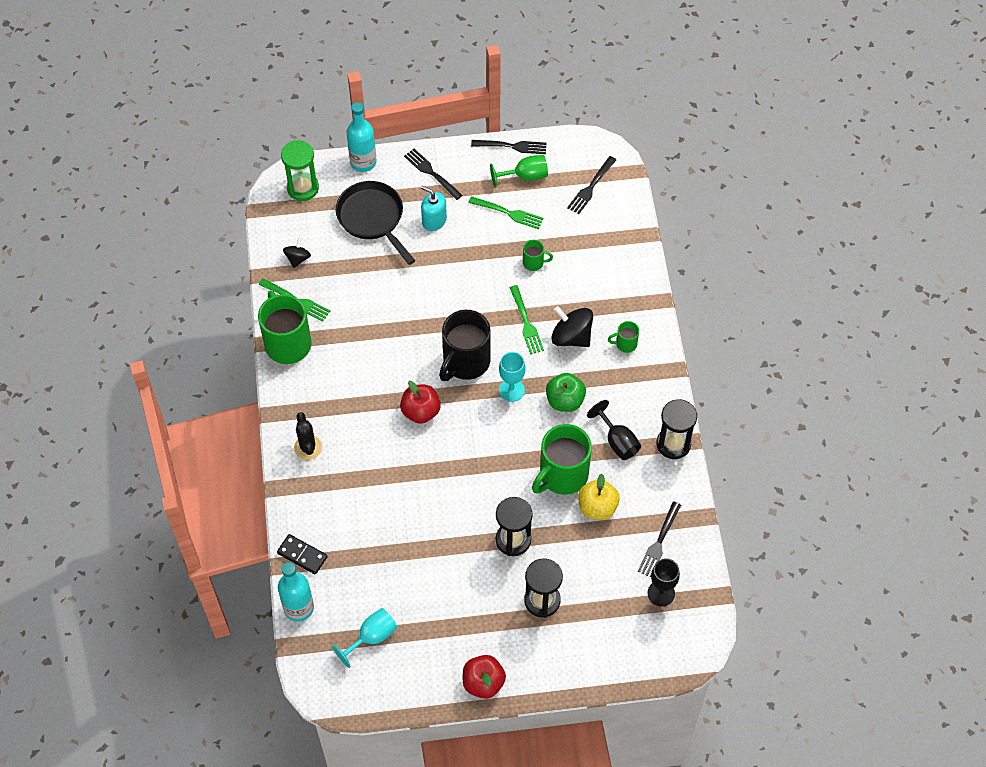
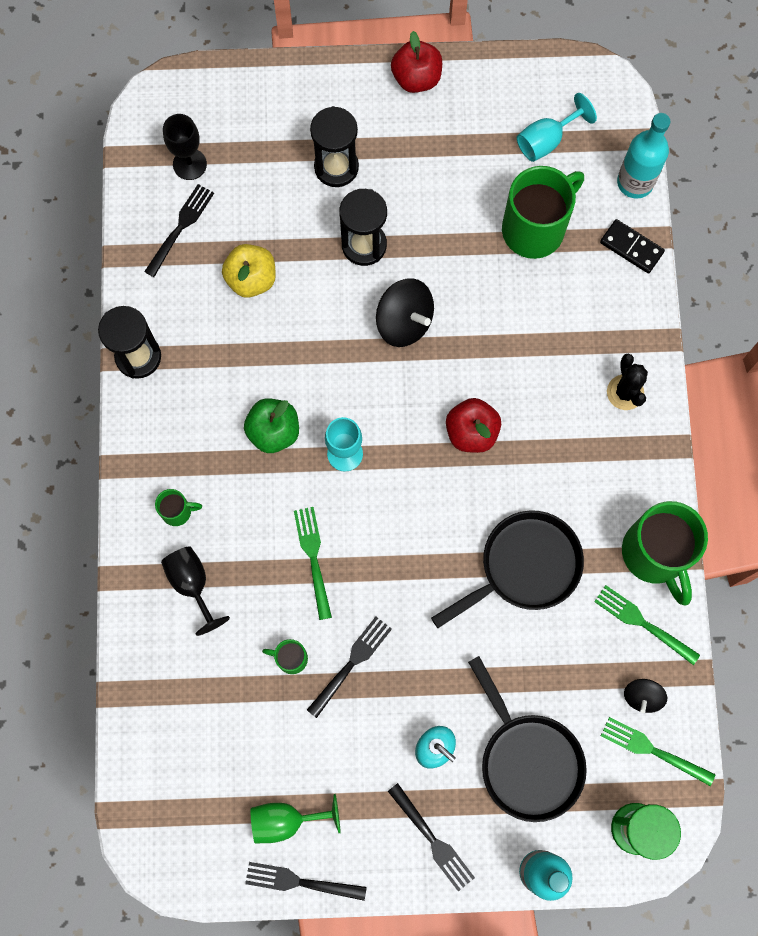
camera: 175 degrees left, 15 degrees up
(379, 328) = (524, 566): none -> black pan
(465, 362) = (405, 502): black mug -> none
(508, 213) = (320, 752): green fork -> green fork (654, 750)
(562, 475) = (291, 325): green mug -> green mug (535, 228)
(571, 337) = (252, 529): black spinning top -> black spinning top (404, 322)
(591, 187) = (186, 790): black fork -> black fork (351, 664)
(617, 441) = (212, 367): black goblet -> black goblet (192, 584)

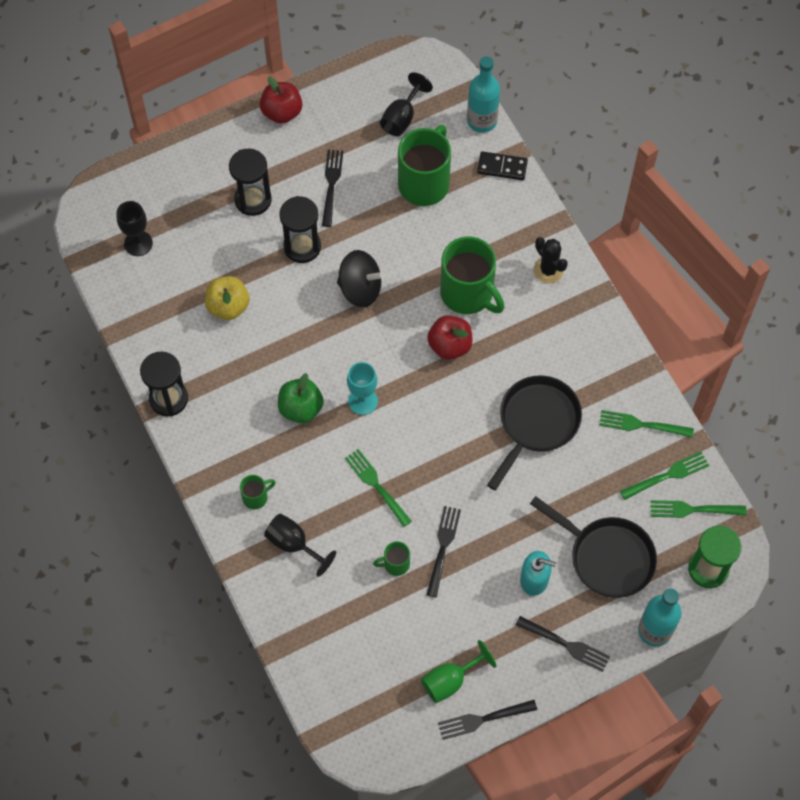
camera: 25 degrees left, 10 degrees down
(180, 228) = (154, 292): black fork -> black fork (331, 185)
(546, 140) = (402, 117): turquoise goblet -> black goblet
(642, 696) = (667, 476): black spinning top -> green fork
(655, 554) = (627, 373): green mug -> green mug (468, 293)

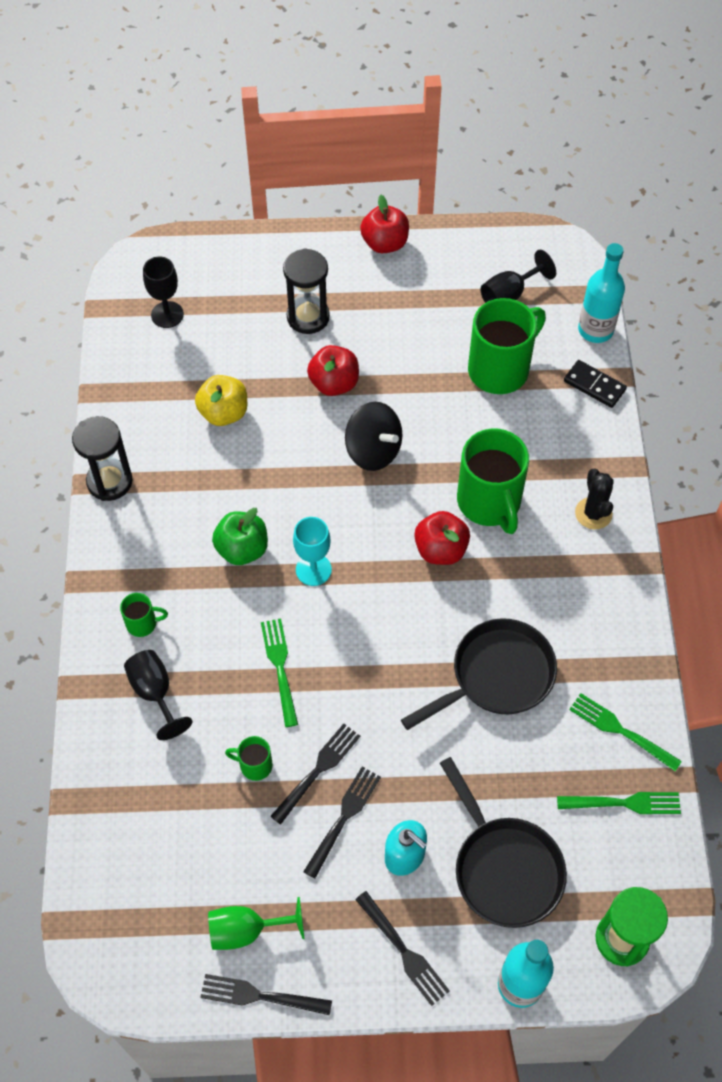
camera: 25 degrees right, 5 degrees down
(302, 247) = (334, 383): black hourglass -> red apple
(331, 185) = (398, 334): black fork -> black fork (343, 819)
(694, 509) = (638, 858): green fork -> none

